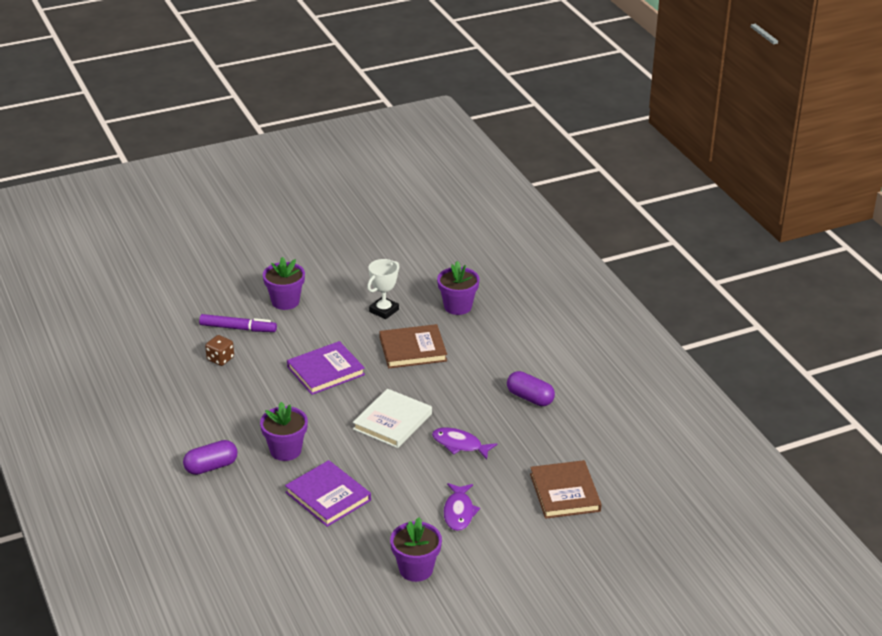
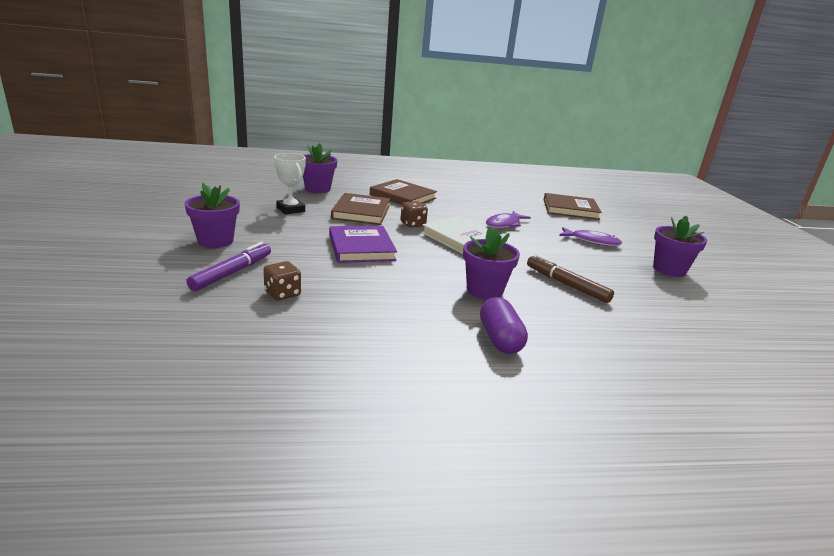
camera: 75 degrees left, 10 degrees down
(328, 496) = (566, 285): purple book -> brown marker
(406, 386) = (413, 224): none -> brown dice
(487, 363) = (403, 196): none -> brown book
(530, 398) = (456, 195): purple capsule -> none

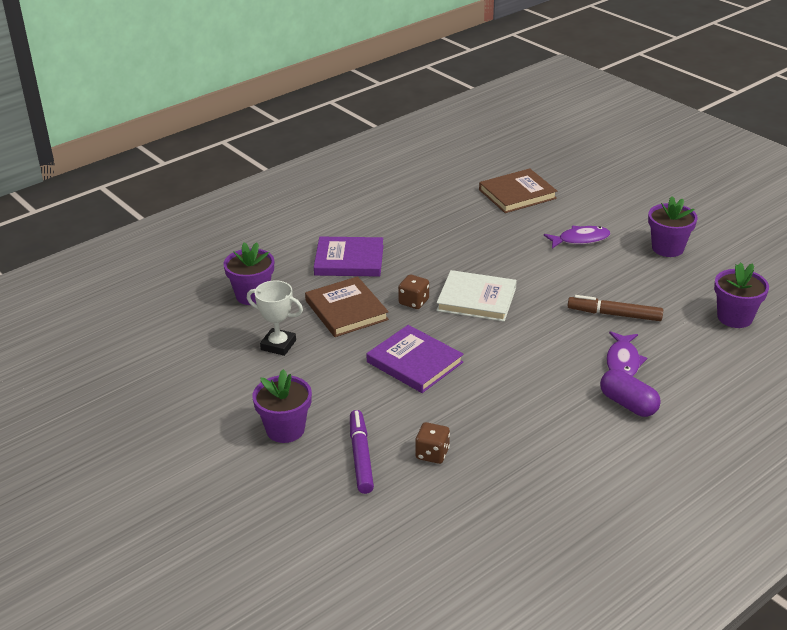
camera: 30 degrees left, 10 degrees up
(403, 196) = (349, 260): brown book -> purple book
(484, 290) = (566, 358): purple flower pot -> purple flower pot (734, 317)
(504, 224) = (487, 254): purple fish -> purple fish (623, 361)

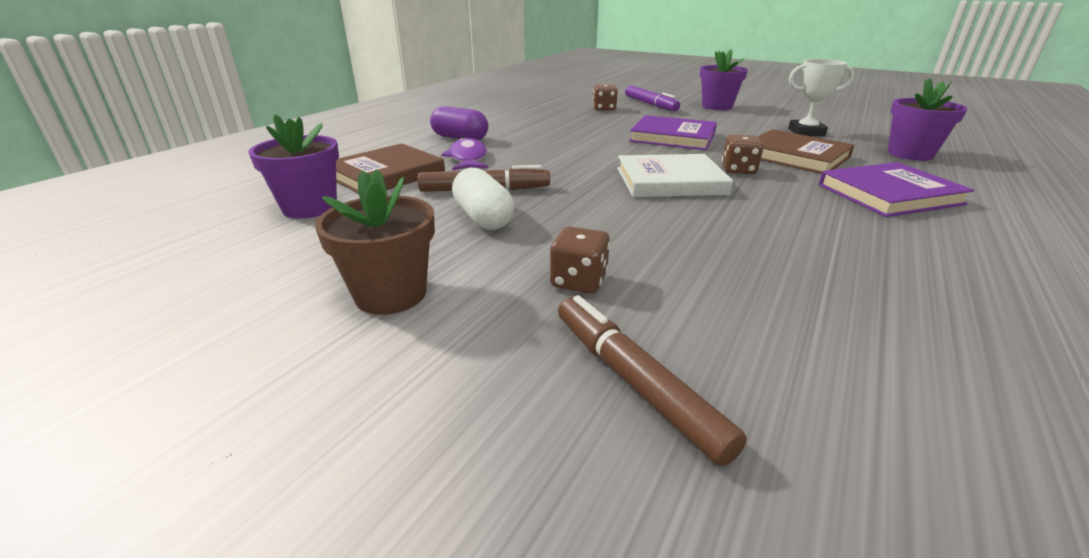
camera: 160 degrees right, 5 degrees down
(517, 194) = (823, 382): brown book -> brown book (385, 174)
(579, 204) = (634, 382): none -> brown marker
(580, 239) = (578, 281): purple fish -> brown dice
(619, 287) = (483, 217): none -> white capsule
(667, 248) = (390, 294): purple flower pot -> brown flower pot

